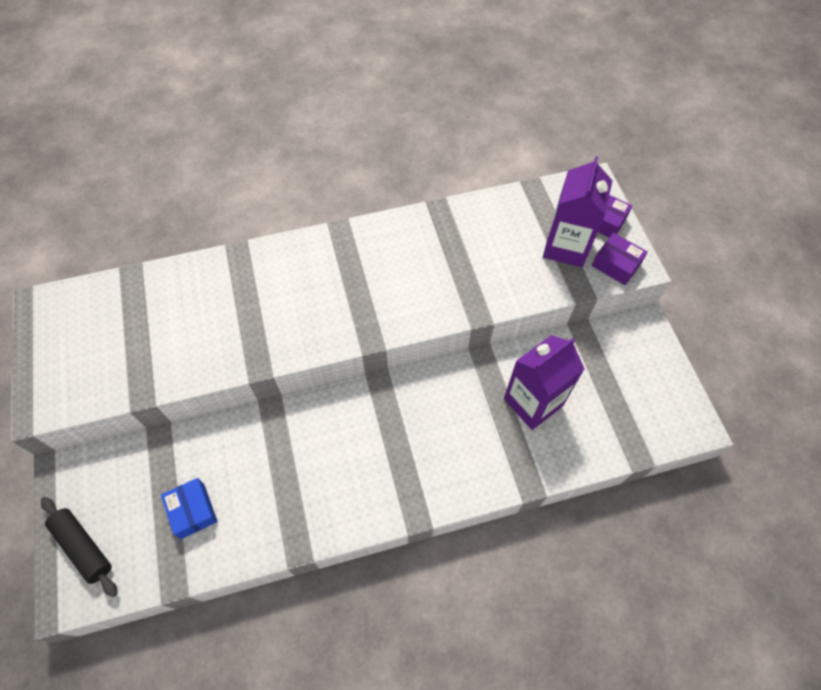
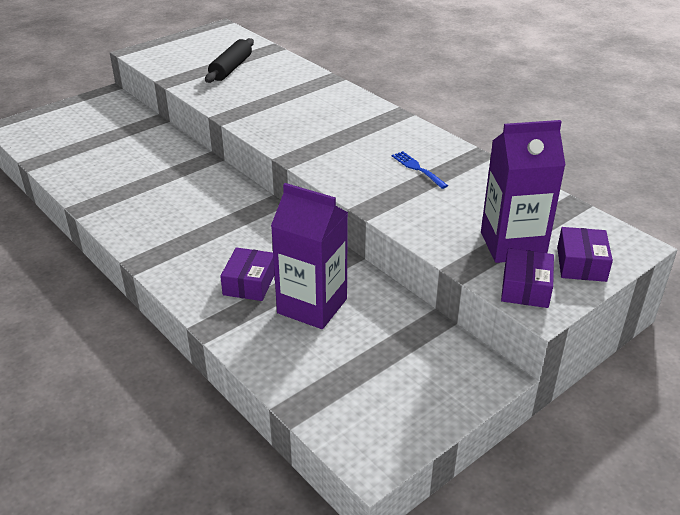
camera: 65 degrees right, 25 degrees down
(83, 547) = (52, 120): black rolling pin -> black rolling pin (231, 68)
(193, 511) = (98, 152): blue box -> none
(437, 256) = (417, 168): none -> blue fork
(486, 437) = (249, 283): none -> purple box

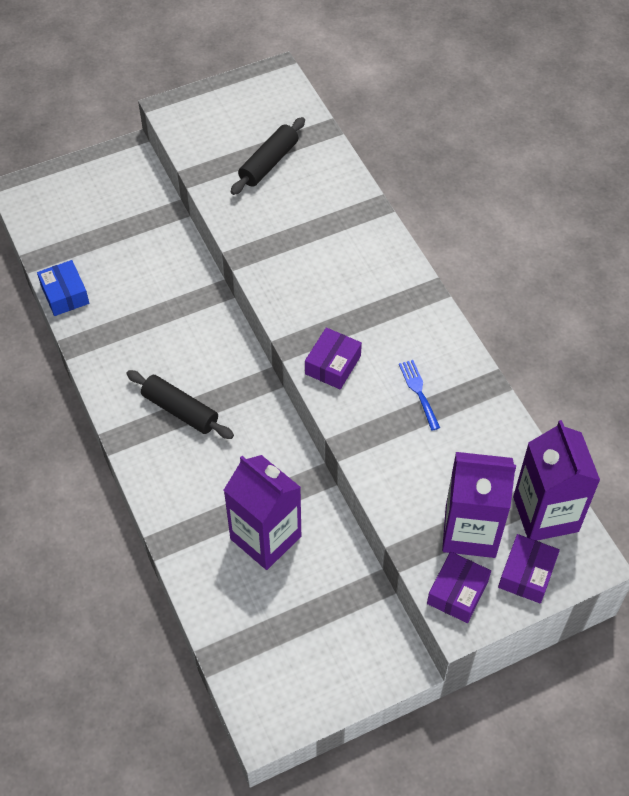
camera: 15 degrees right, 20 degrees up
(66, 179) = (65, 294): none -> blue box
(197, 234) = (180, 410): none -> black rolling pin
(249, 283) = (214, 493): purple box -> purple box (332, 365)
(572, 223) = (545, 514): none -> purple carton

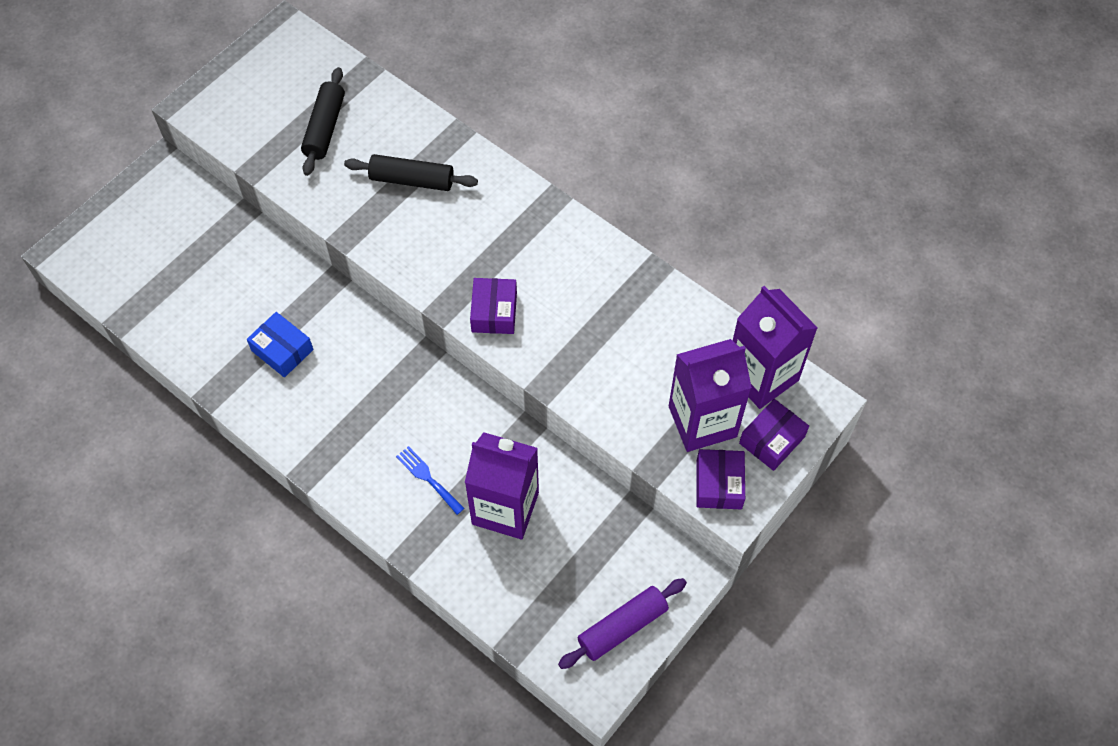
camera: 25 degrees left, 5 degrees up
(65, 294) = (173, 345): blue box -> blue box (282, 350)
(180, 410) = (356, 417): black rolling pin -> black rolling pin (412, 180)
(315, 684) = (622, 627): none -> purple rolling pin
(418, 391) = (589, 306): blue fork -> blue fork (428, 478)
(526, 574) = (771, 440): purple box -> purple box turned 45 degrees clockwise

